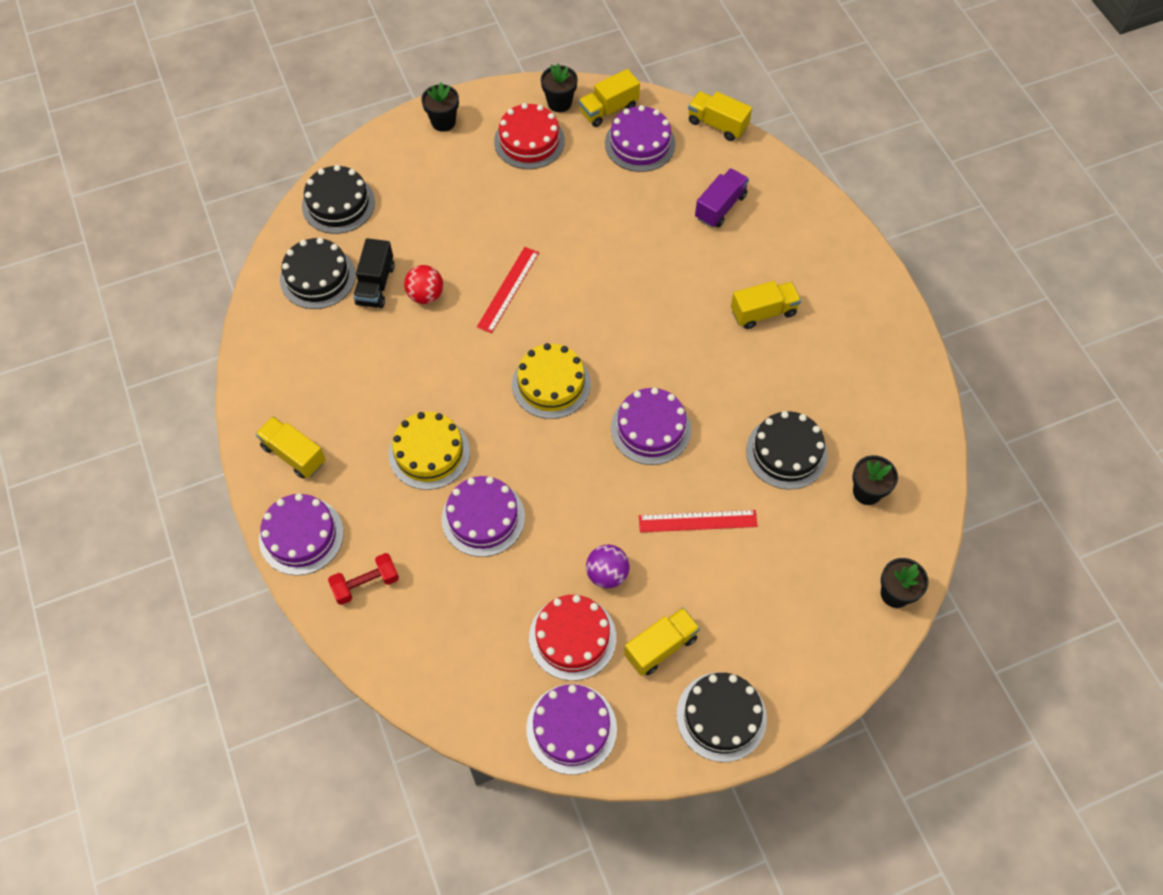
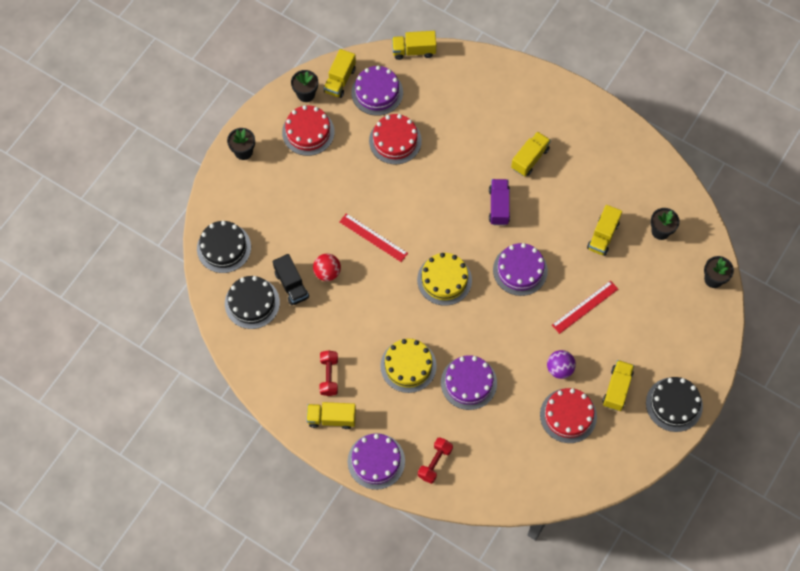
camera: 35 degrees left, 5 degrees up
(331, 406) = (329, 376): none -> red dumbbell
(508, 289) = (373, 237): red ruler -> red ruler turned 45 degrees counterclockwise
(571, 728) = (604, 463): purple cake -> none
(619, 203) = (395, 140): none -> red cake
(720, 207) = (456, 106): purple truck -> purple truck (499, 206)
(786, 452) = (603, 236): black cake -> yellow truck

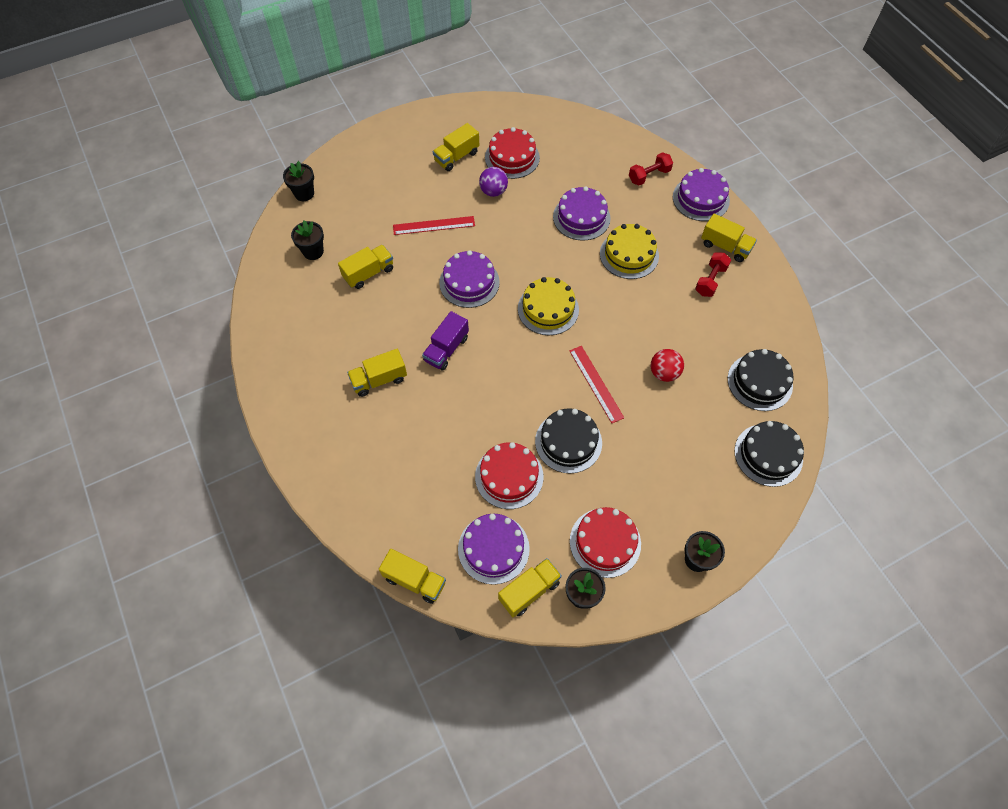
camera: 150 degrees left, 5 degrees down
(291, 285) = (708, 379): black truck -> none
(674, 404) = (419, 127): black cake -> black cake (568, 442)

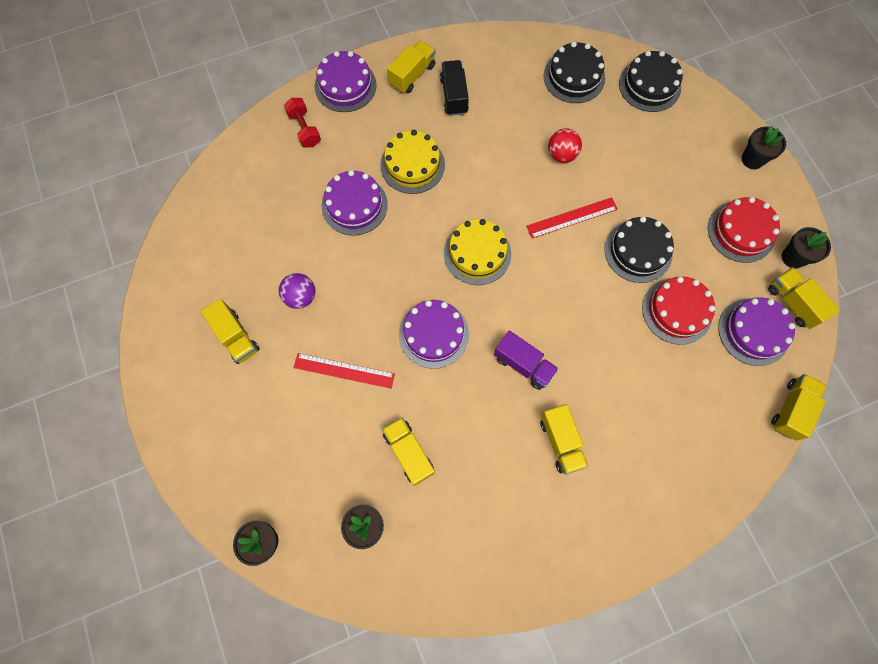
camera: 85 degrees left, 10 degrees up
(434, 225) = (344, 370): red ruler -> red ruler turned 75 degrees counterclockwise
(512, 157) = (250, 271): red cake -> none
(710, 280) = (454, 96): red dumbbell -> black truck

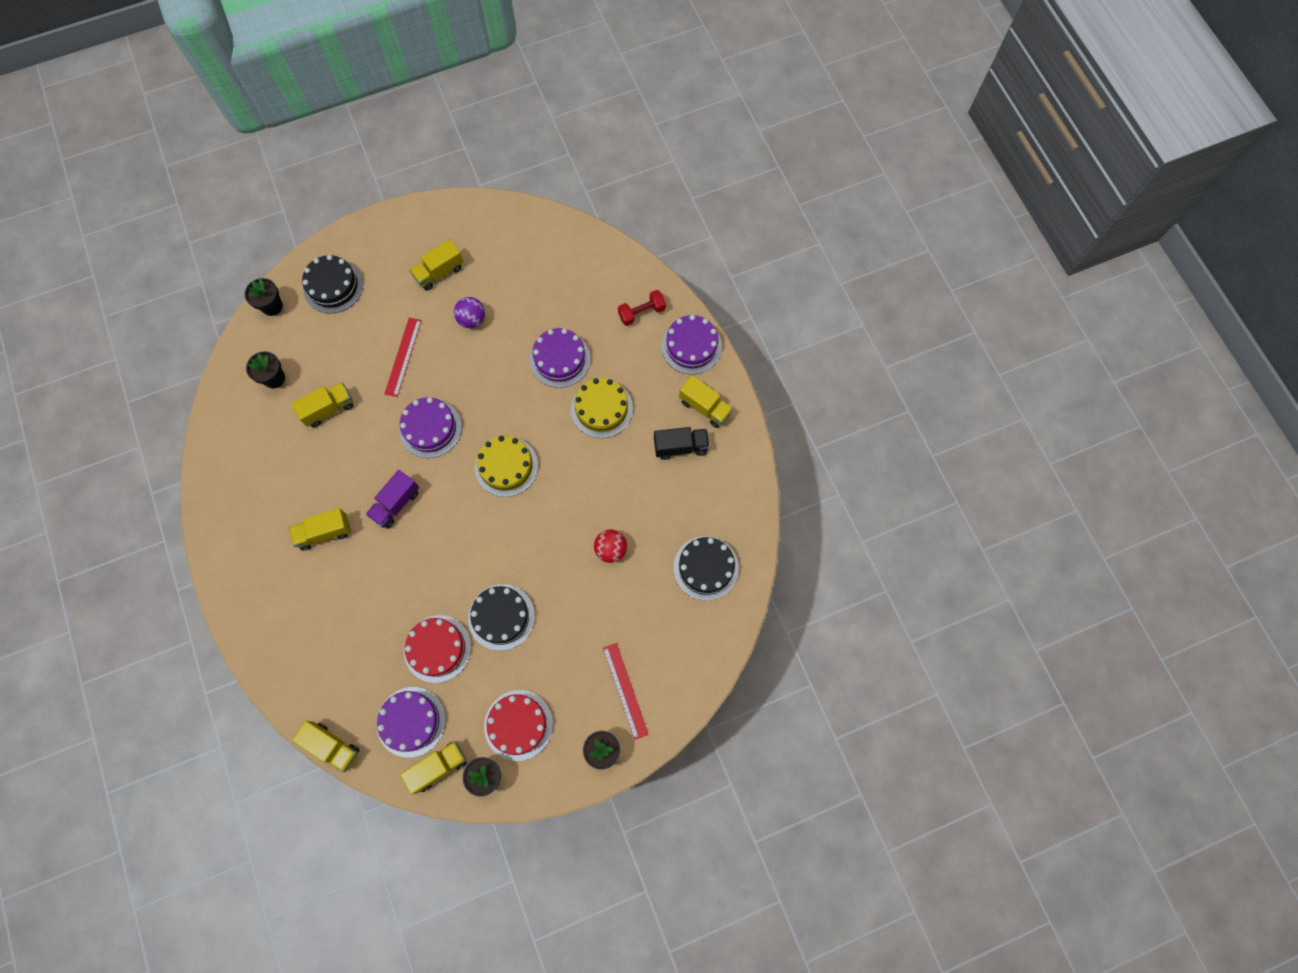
camera: 90 degrees right, 0 degrees up
(572, 218) = (540, 555): red ruler -> red ruler (625, 690)
(649, 85) = (696, 648): black cake -> black cake (333, 286)

